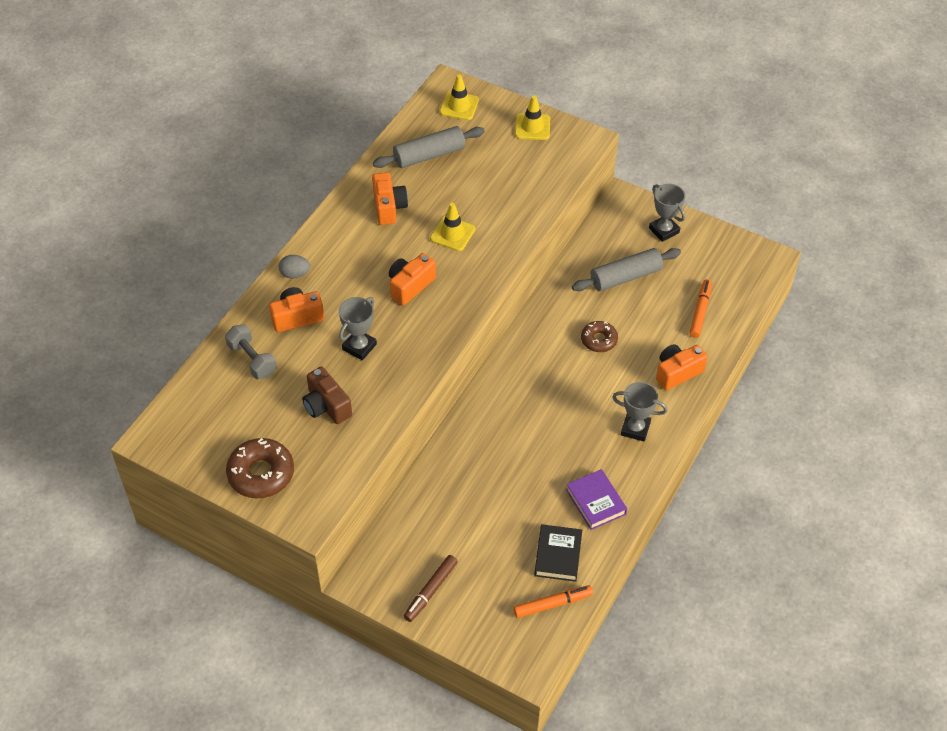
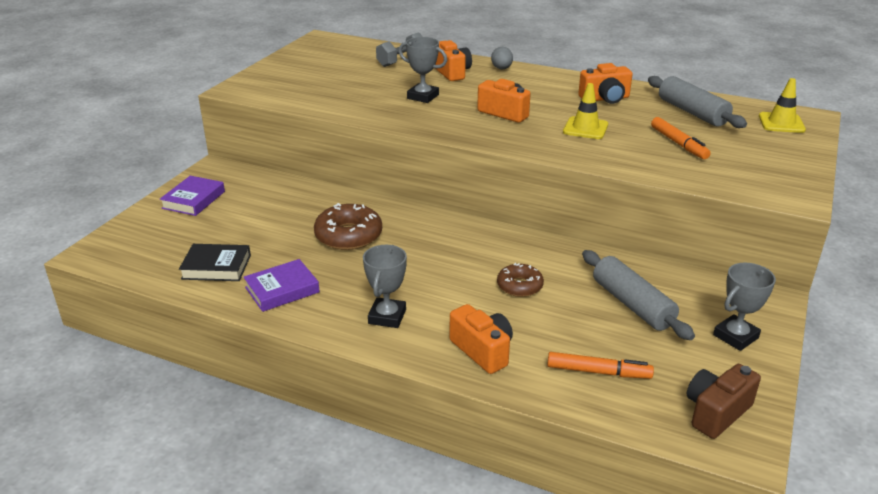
camera: 85 degrees right, 20 degrees down
(261, 474) = (284, 71): brown donut -> brown donut (348, 235)
(326, 406) = (353, 88): brown camera -> brown camera (716, 412)
(430, 591) = (193, 200): brown marker -> purple book
(532, 127) = (786, 164): yellow traffic cone -> none
(552, 604) = (157, 266): orange marker -> orange marker (678, 144)

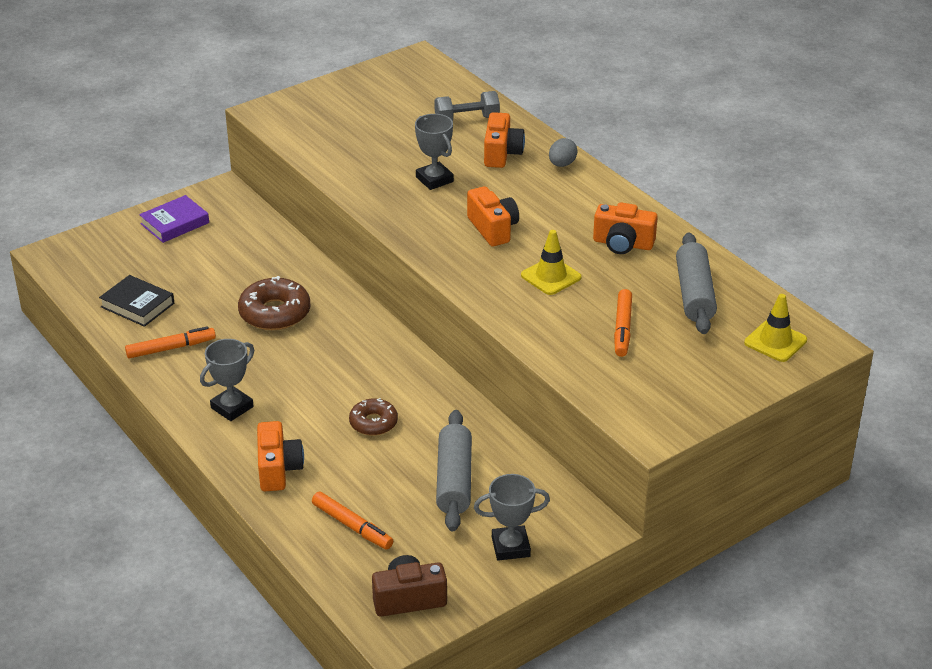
camera: 30 degrees right, 5 degrees up
(282, 290) = (171, 348): purple book -> orange marker

